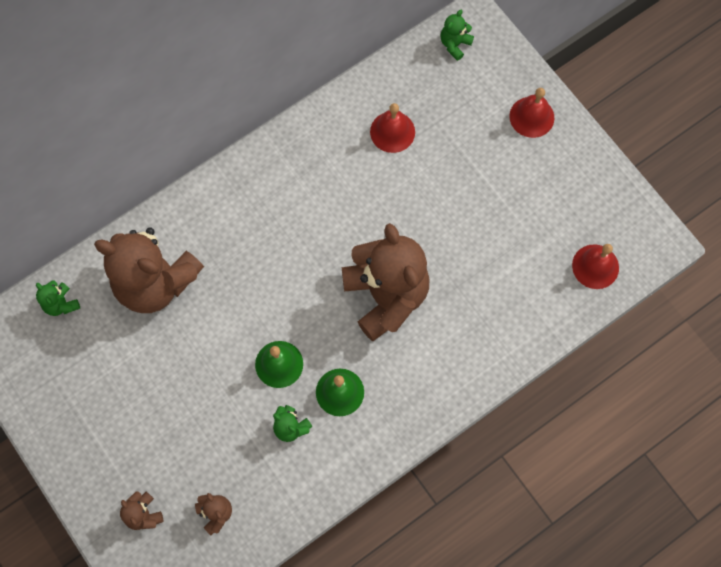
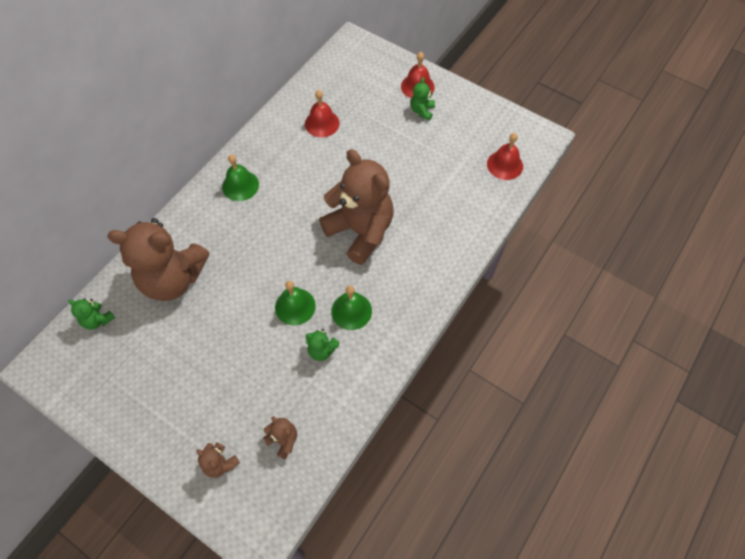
camera: 20 degrees left, 10 degrees down
(267, 186) = (240, 185): none -> green bell
(454, 44) = (345, 59): green teddy bear -> green teddy bear (422, 111)

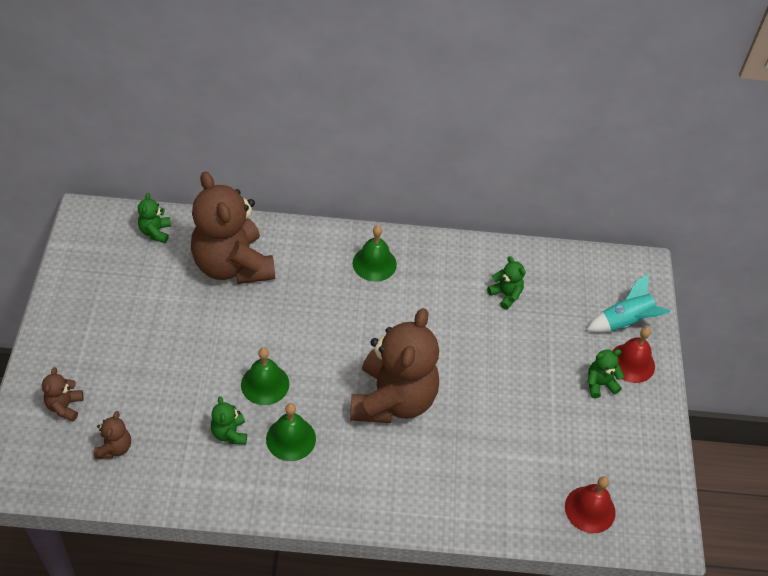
camera: 55 degrees right, 10 degrees down
(322, 123) = (506, 295): red bell -> green teddy bear
(386, 73) = (625, 322): none -> turquoise rocket

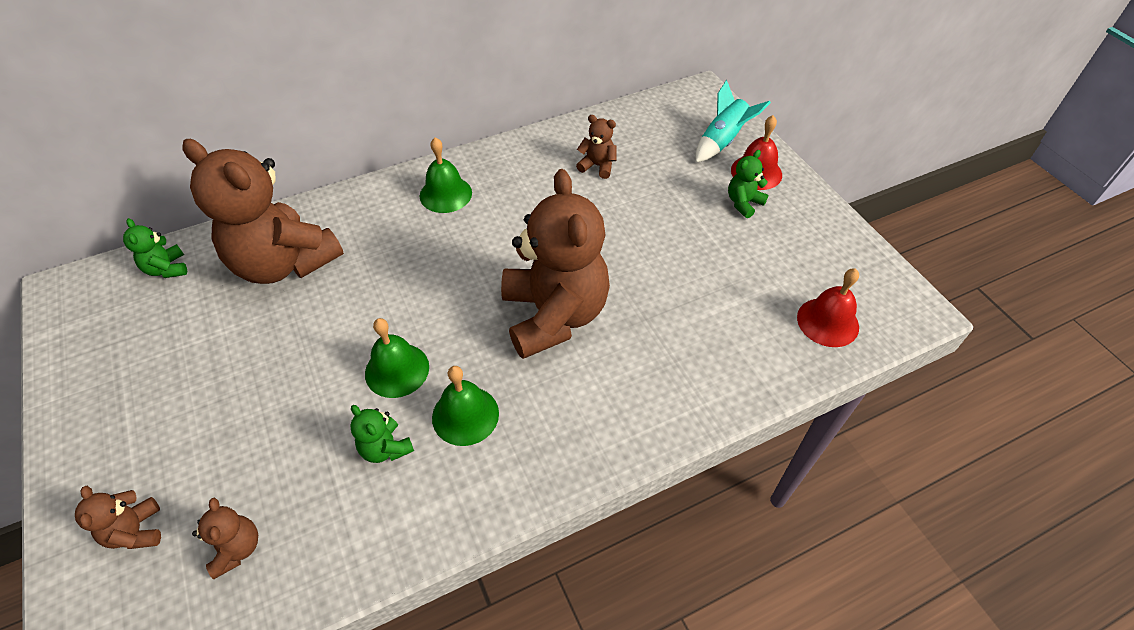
camera: 25 degrees left, 0 degrees up
(506, 295) = (597, 166): green teddy bear -> brown teddy bear

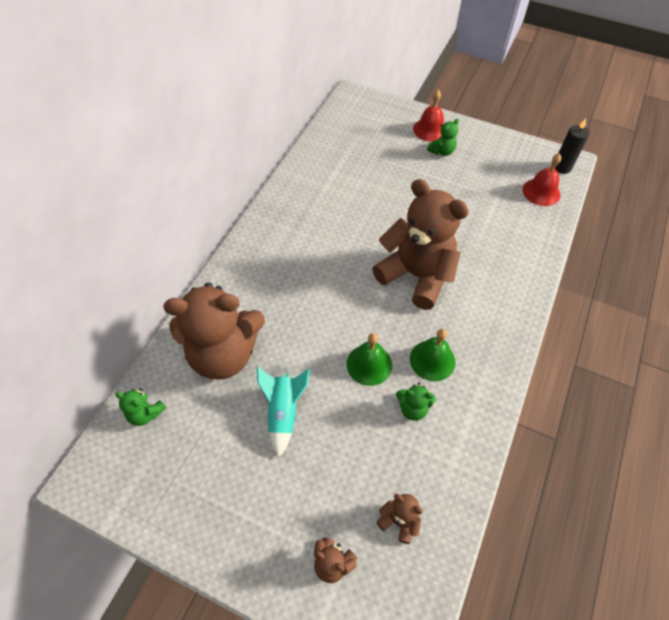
camera: 40 degrees left, 5 degrees up
(445, 194) = (275, 245): green bell -> none
(597, 166) = (344, 174): brown teddy bear -> none
(723, 141) = (395, 120): turquoise rocket -> turquoise rocket (283, 412)
(743, 203) = (442, 151): green teddy bear -> green teddy bear turned 135 degrees counterclockwise
(895, 310) = (562, 167): none -> black candle

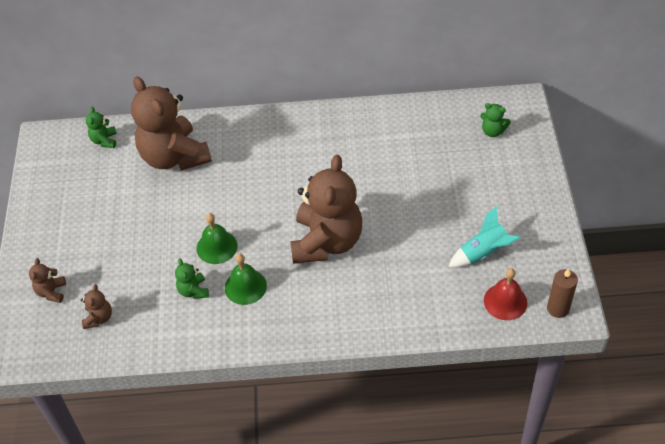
camera: 65 degrees right, 5 degrees down
(283, 412) = (146, 214): turquoise rocket -> turquoise rocket (483, 253)
(430, 129) = (523, 179): red bell -> none
(442, 151) = (499, 201): green teddy bear -> green teddy bear (492, 131)
(562, 167) = (558, 308): black candle -> brown candle

